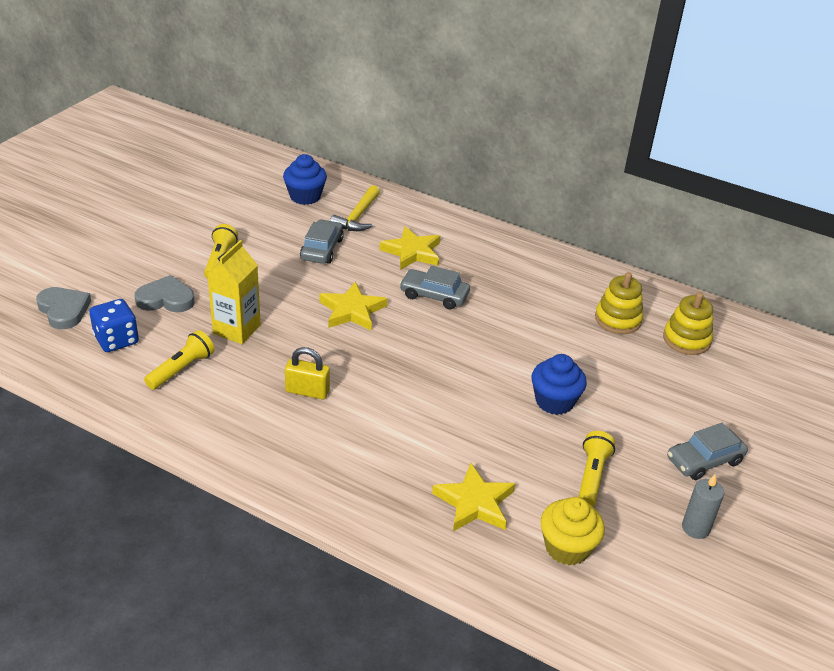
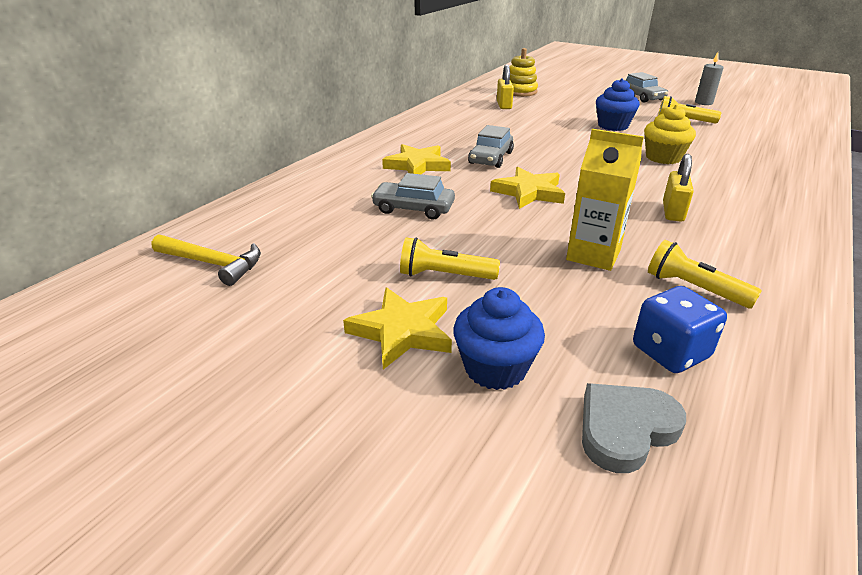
camera: 85 degrees left, 5 degrees down
(166, 299) = (550, 314): grey heart -> none
(305, 196) = (288, 221): blue cupcake -> blue cupcake (495, 368)
(358, 216) = (344, 190): yellow hammer -> yellow hammer (213, 264)
(474, 502) = (747, 151): yellow star -> yellow star (402, 331)
(567, 547) = (758, 130): yellow cupcake -> yellow cupcake (663, 157)
(618, 319) = (504, 105): yellow stacking toy -> yellow padlock

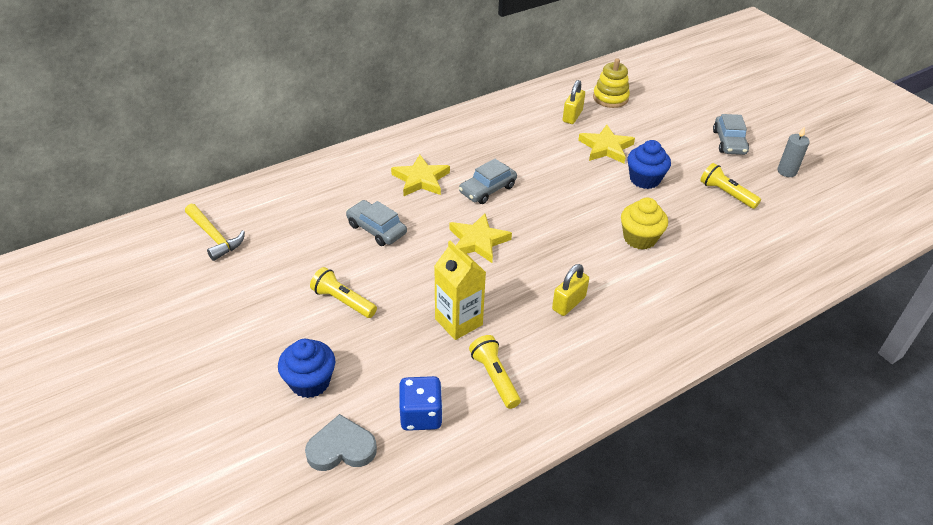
camera: 25 degrees right, 10 degrees up
(402, 331) = (282, 335): yellow star -> yellow star (606, 147)

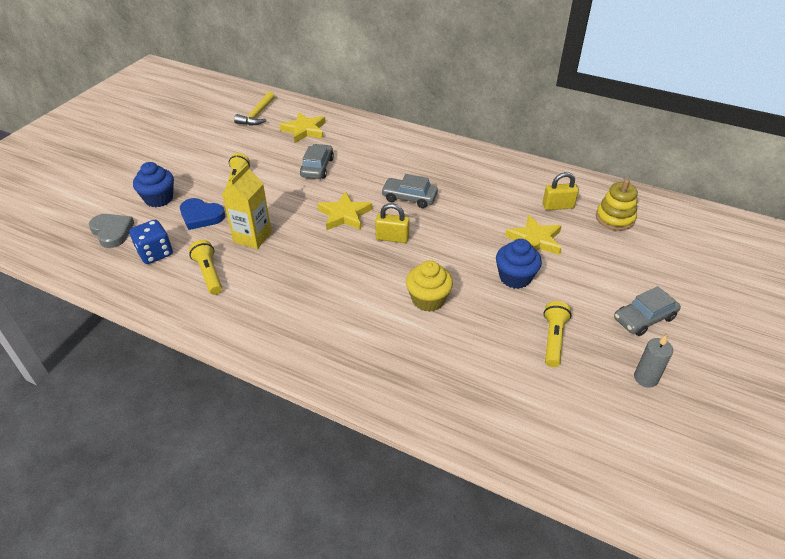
camera: 60 degrees right, 0 degrees up
(382, 353) = (201, 216): none -> blue heart
(421, 179) = (389, 164): yellow star -> yellow star (304, 130)
(494, 377) = (209, 273): yellow flashlight -> yellow flashlight turned 60 degrees counterclockwise
(568, 303) = (312, 284): yellow padlock -> yellow padlock (392, 238)

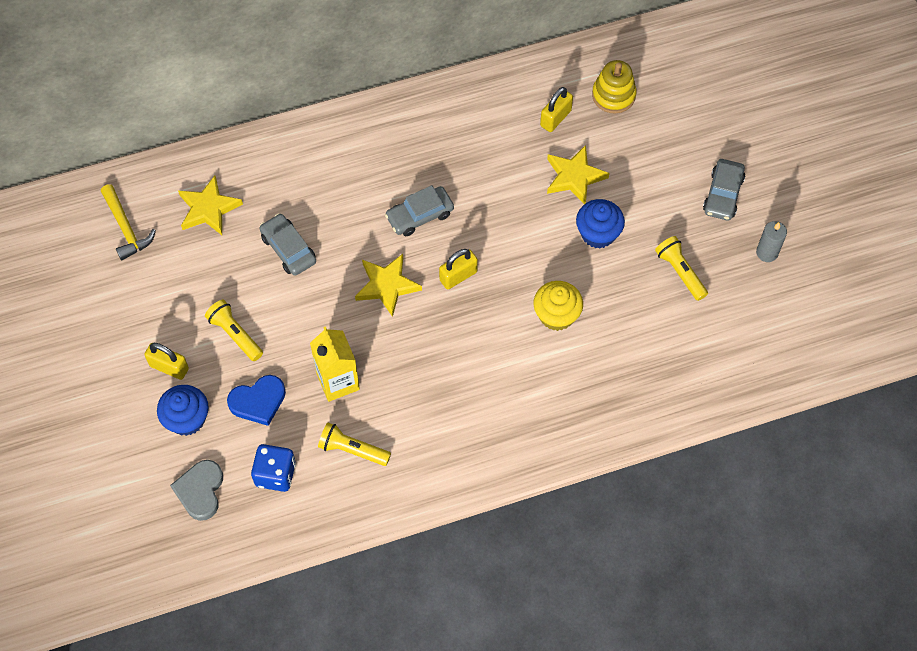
camera: 45 degrees left, 20 degrees up
(112, 232) = (200, 491): grey heart -> grey heart turned 90 degrees counterclockwise
(187, 174) = (169, 367): none -> yellow padlock

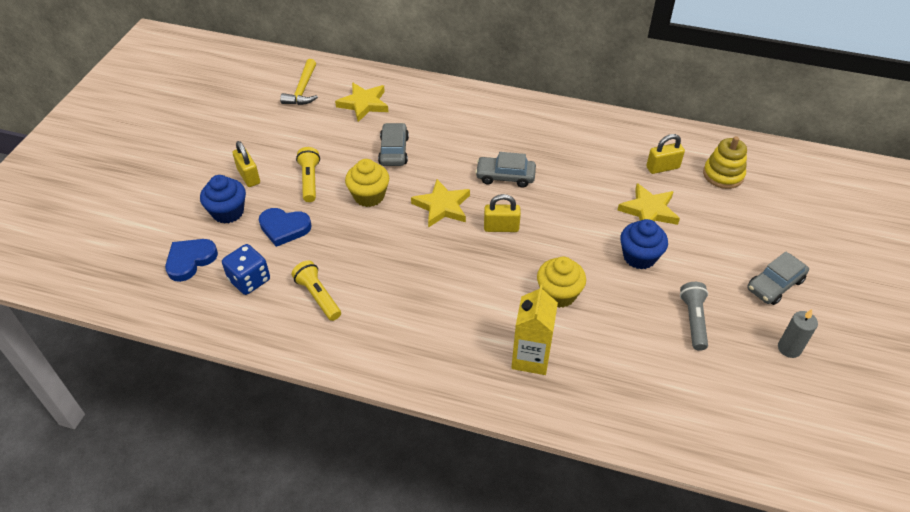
camera: 35 degrees right, 15 degrees down
(200, 491) = (190, 260): grey heart -> blue heart
(308, 316) = (369, 196): none -> yellow cupcake
(338, 381) = (350, 246): yellow carton -> yellow carton (531, 358)
(680, 272) = (693, 320): yellow flashlight -> grey flashlight

